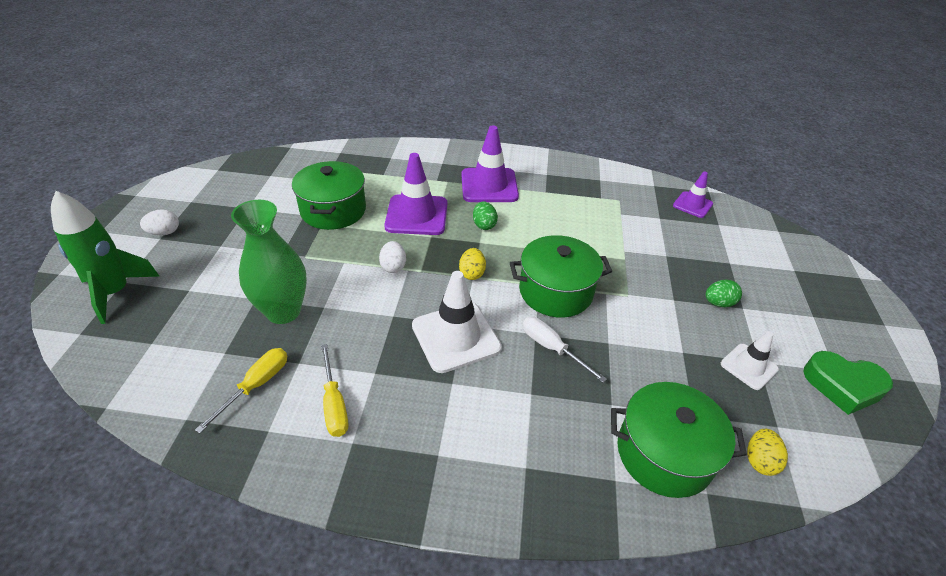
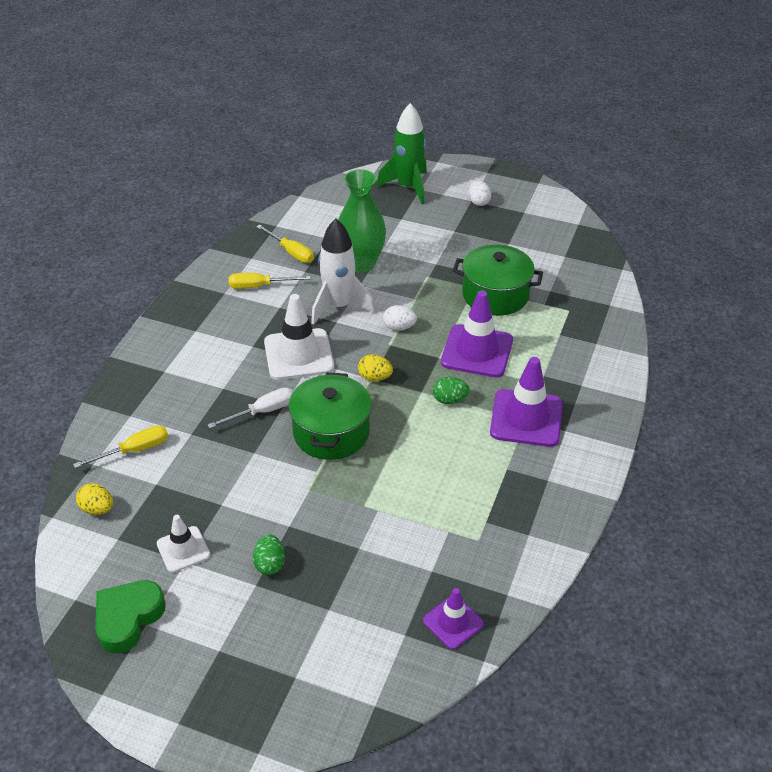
camera: 105 degrees right, 0 degrees up
(366, 318) = (339, 306): none -> white rocket
(664, 453) = (134, 450): green pot -> yellow screwdriver

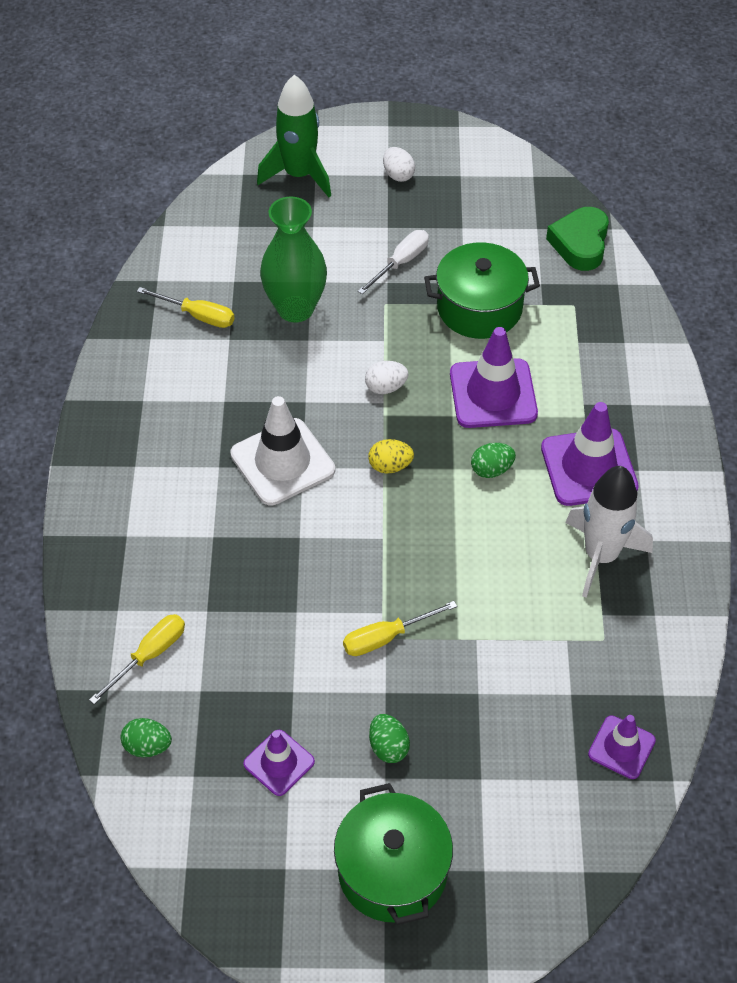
camera: 20 degrees left, 10 degrees up
(97, 509) = (147, 746): yellow egg -> green egg
(128, 618) = (261, 869): green heart -> green heart (580, 243)
(183, 549) = (279, 763): white traffic cone -> purple traffic cone
(259, 286) = (183, 378): yellow screwdriver -> yellow screwdriver (386, 637)
(263, 412) = (279, 554): white screwdriver -> white screwdriver (401, 263)
(331, 432) = (374, 556): green pot -> green pot (392, 871)
(339, 306) = (297, 378): white rocket -> white rocket (601, 556)

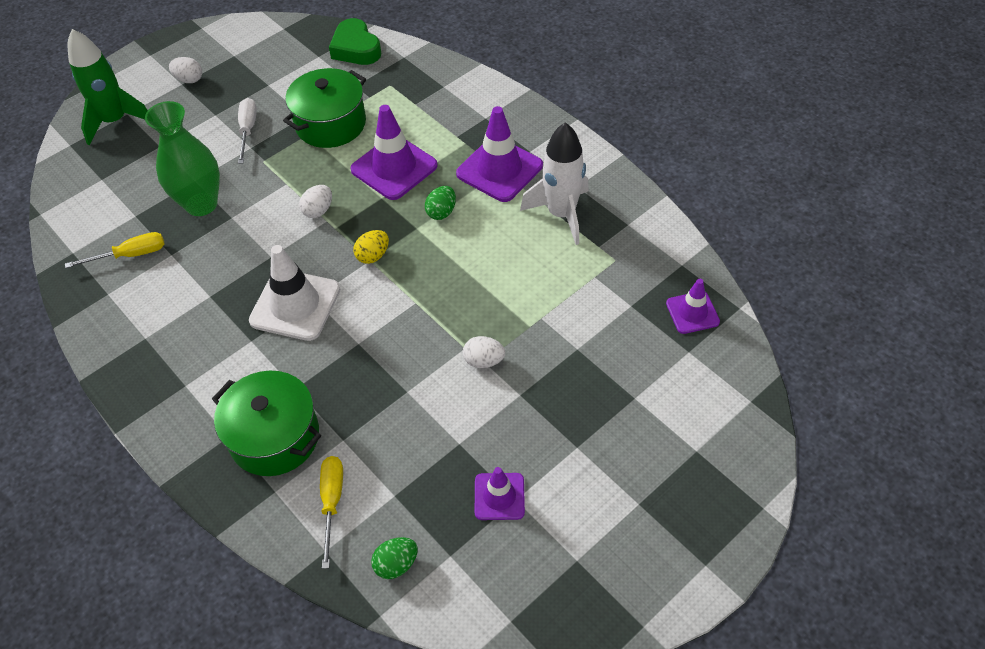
camera: 40 degrees left, 0 degrees up
(386, 637) = (484, 361): yellow screwdriver -> white egg
(388, 747) = (558, 426): green egg -> none
(392, 871) = (644, 500): green pot -> green pot (275, 437)

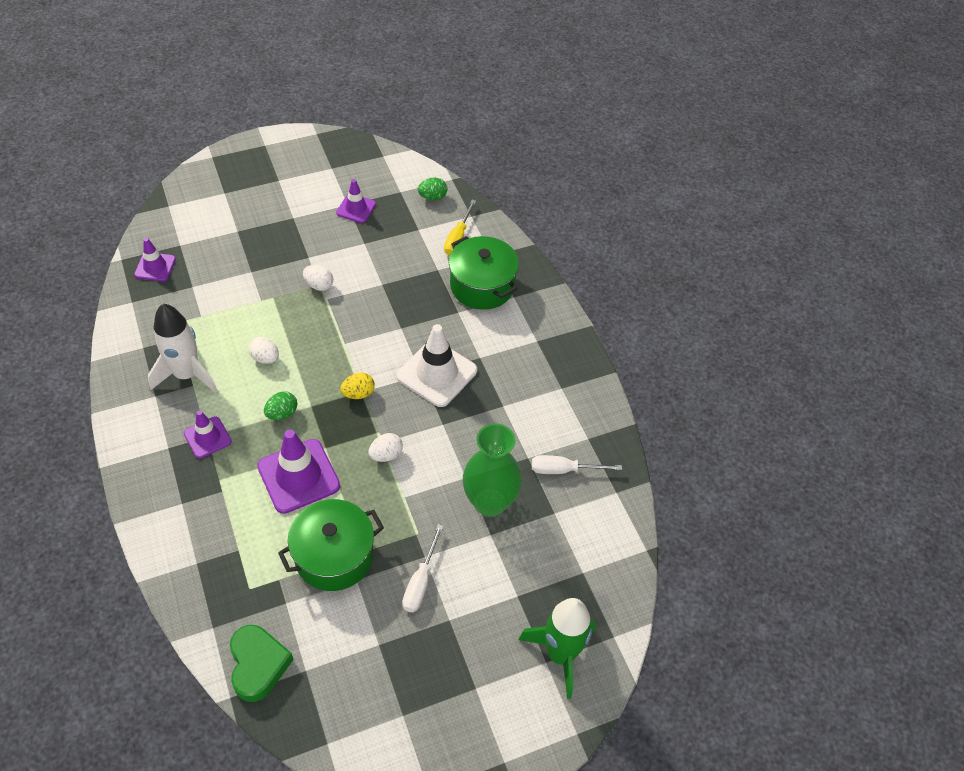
camera: 165 degrees left, 0 degrees up
(130, 255) = (564, 470): yellow screwdriver -> white screwdriver
(189, 79) = (465, 691): white egg -> white egg (265, 358)
(499, 170) = (207, 437): purple traffic cone -> purple traffic cone, size x0.58

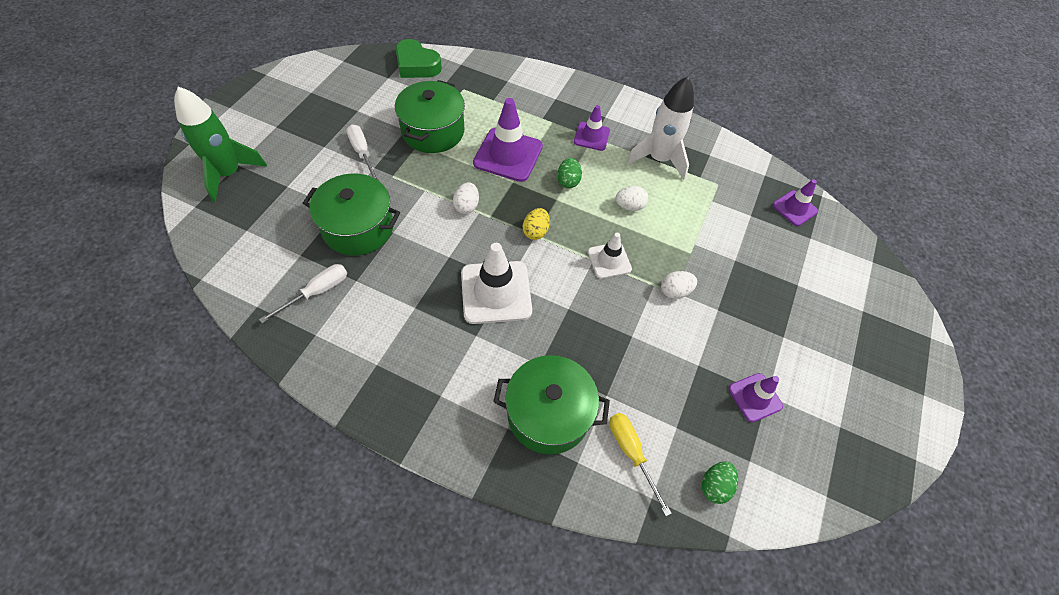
camera: 135 degrees right, 5 degrees up
(334, 334) = (609, 260): none -> white traffic cone
(490, 502) = (358, 228): green vase -> green pot

